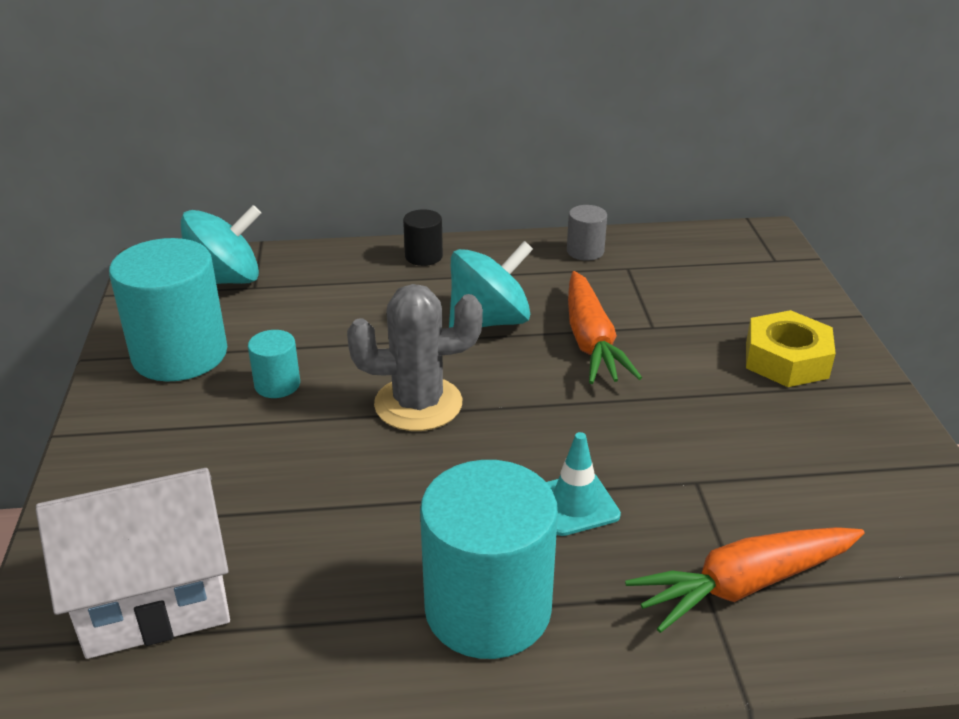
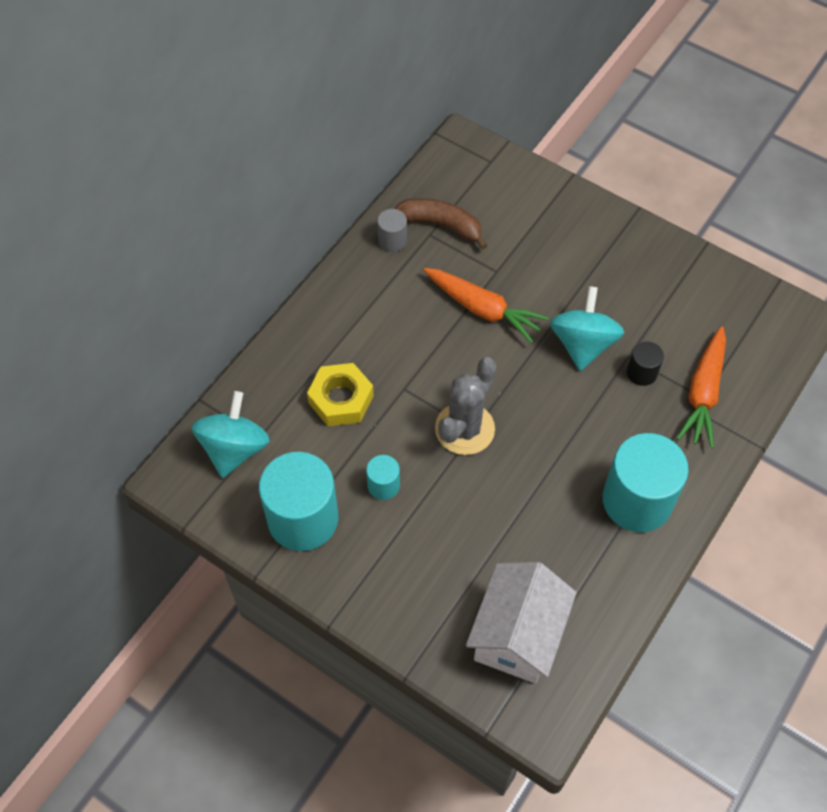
camera: 50 degrees left, 25 degrees up
(423, 256) = (314, 325): black cylinder -> black cylinder (641, 373)
(489, 321) = (418, 342): turquoise spinning top -> turquoise spinning top (583, 344)
(575, 504) = (601, 417): turquoise traffic cone -> none
(649, 268) = (441, 225): none -> brown banana
(786, 360) = (578, 239): yellow nut -> yellow nut (341, 399)

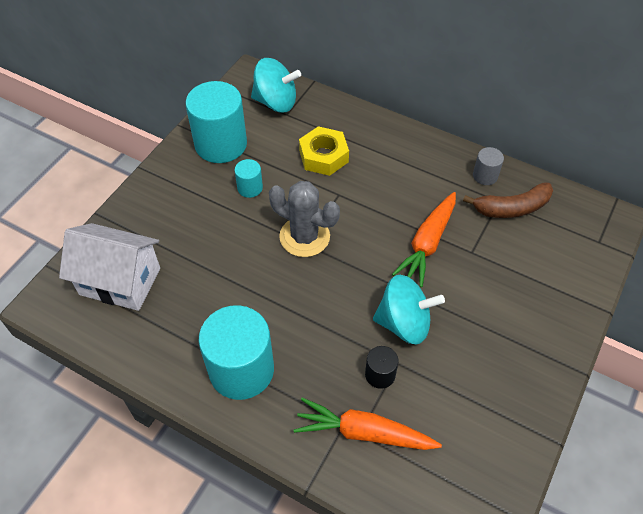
camera: 85 degrees right, 5 degrees down
(441, 225) = (511, 208): brown banana -> brown banana turned 60 degrees clockwise

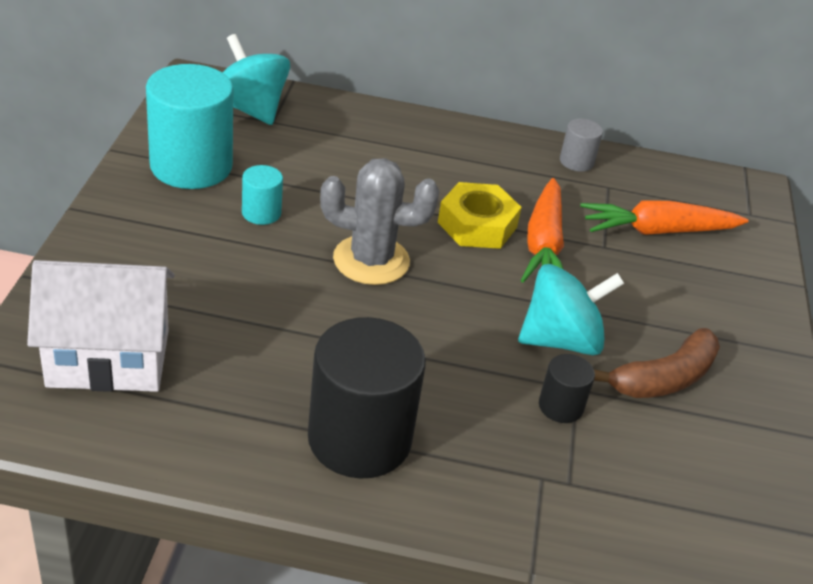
camera: 25 degrees left, 15 degrees down
(241, 370) = (359, 439): turquoise cylinder -> black cylinder
(276, 102) = (250, 109): turquoise spinning top -> turquoise spinning top turned 120 degrees counterclockwise
(323, 156) = (351, 164): yellow nut -> yellow nut (477, 225)
(364, 432) = (576, 481): orange carrot -> orange carrot (658, 231)
(511, 208) = (628, 192): brown banana -> brown banana (664, 378)

